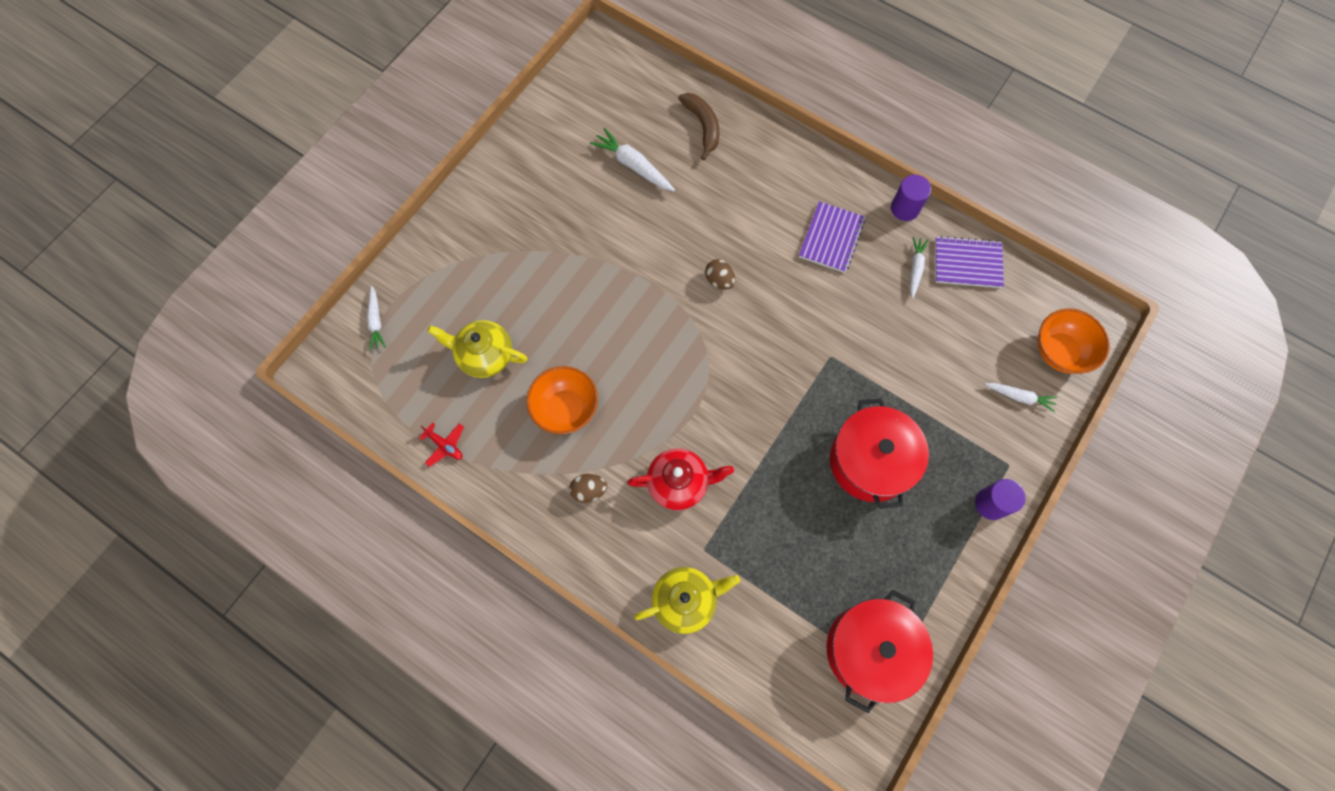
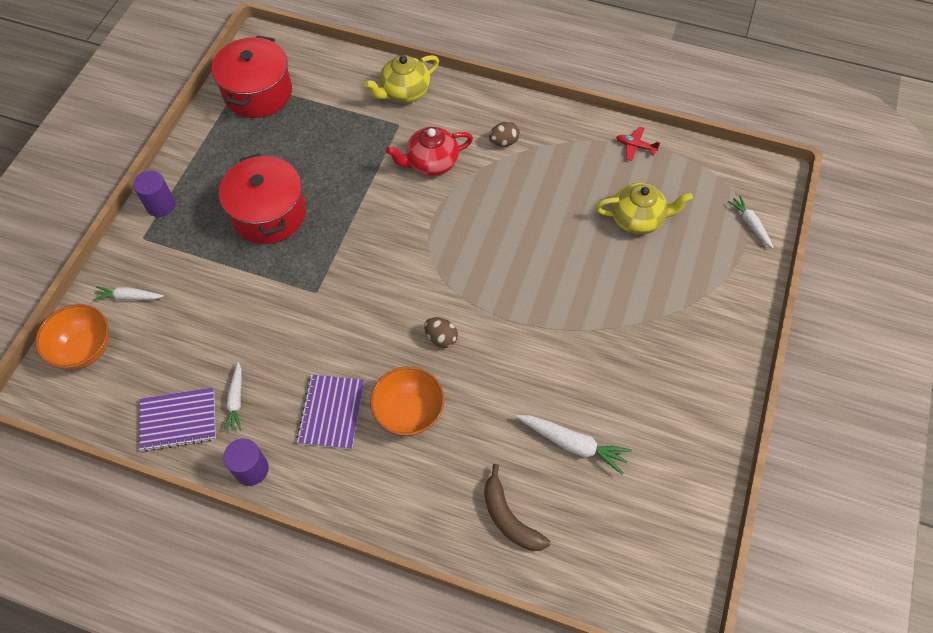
camera: 165 degrees right, 10 degrees down
(566, 409) = (547, 194): orange bowl -> orange bowl (409, 412)

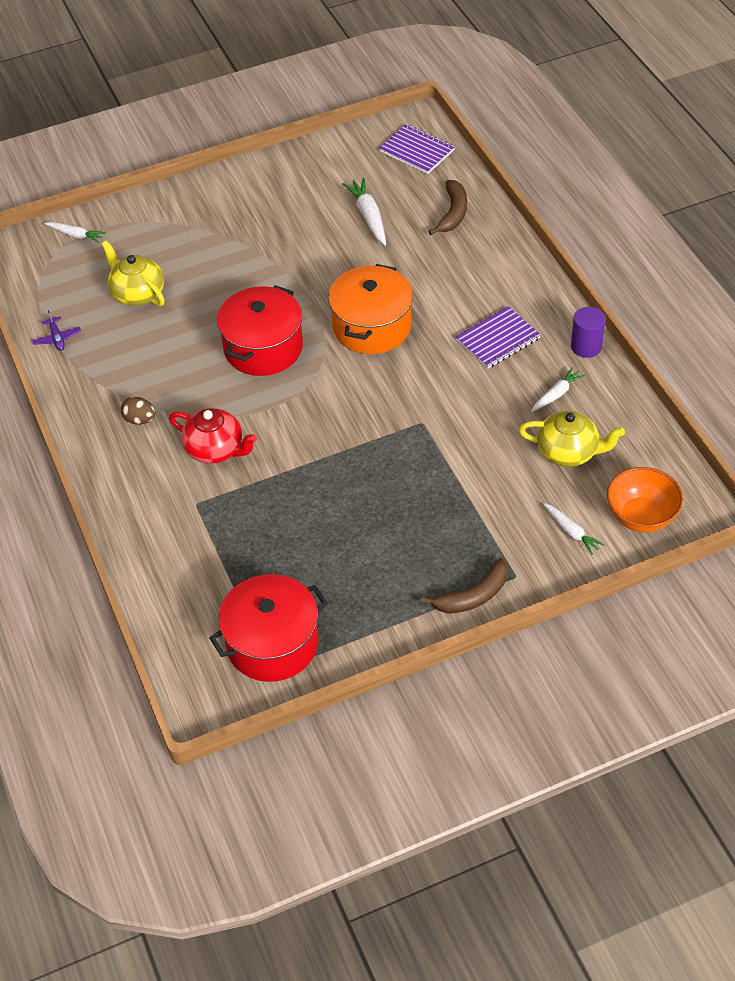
camera: 130 degrees left, 10 degrees down
(161, 205) = (473, 596): purple cylinder -> brown banana
(178, 420) = (610, 412): purple notebook -> purple notebook (416, 151)
(269, 214) = (391, 513): red pot -> red pot (263, 348)
(404, 92) = (151, 530): yellow teapot -> yellow teapot (568, 452)
(409, 412) = (446, 302): orange bowl -> none
(441, 338) = (372, 326): brown egg -> orange pot
(635, 146) = (57, 338): red plane -> purple plane
(750, 224) = (76, 235): white carrot -> white carrot turned 90 degrees counterclockwise

